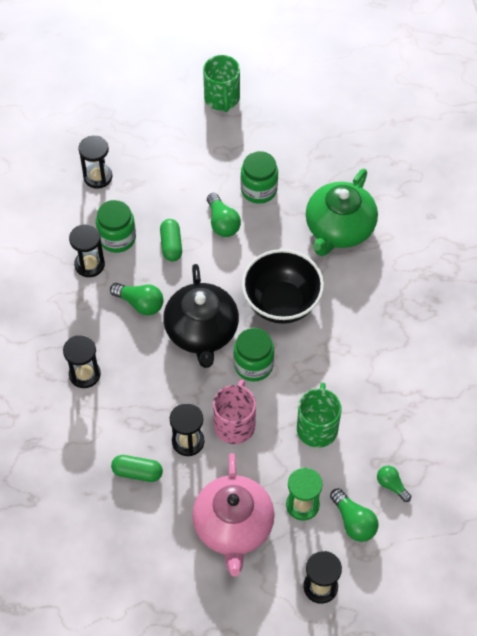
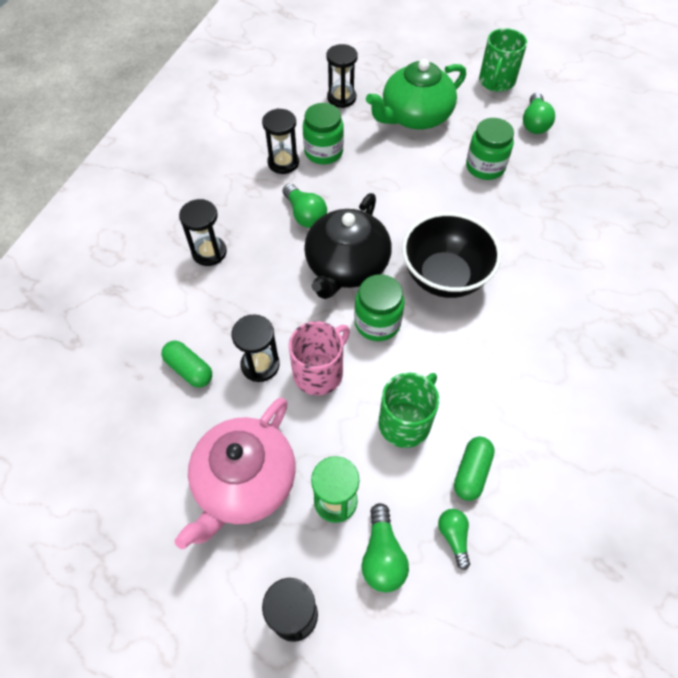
camera: 30 degrees right, 0 degrees up
(171, 245) = (369, 178): green capsule -> green capsule (471, 472)
(222, 223) = (431, 180): green light bulb -> green light bulb (534, 123)
(339, 228) = (547, 234): green teapot -> green teapot (415, 116)

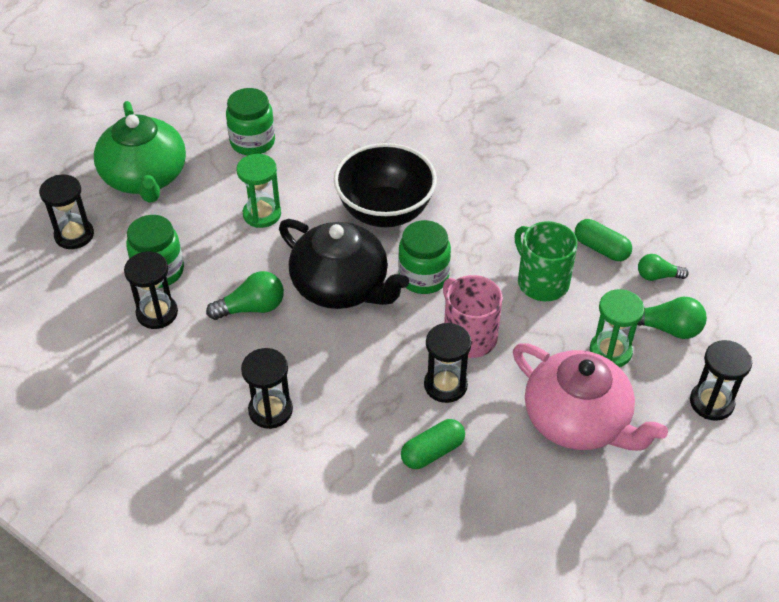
camera: 75 degrees left, 10 degrees down
(406, 194) = (262, 214): none -> green hourglass
(496, 81) = (128, 97): green mug -> none
(534, 123) = (209, 88): green light bulb -> none

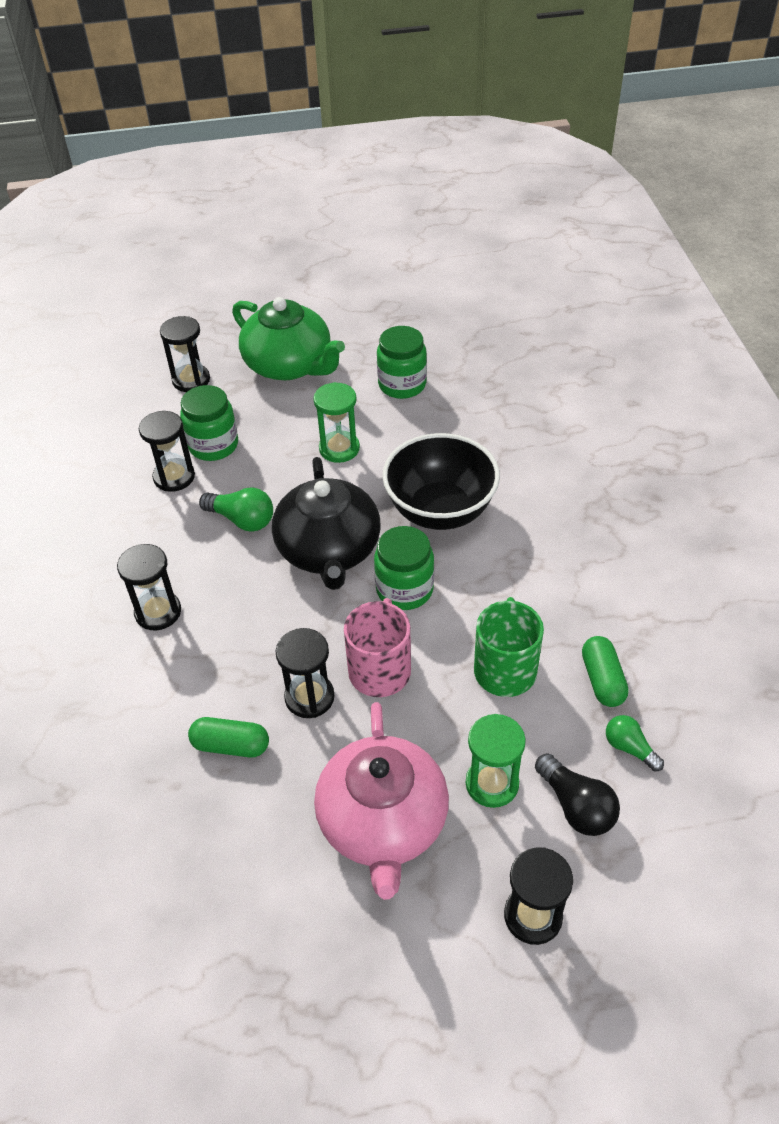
camera: 45 degrees right, 0 degrees up
(145, 177) = (289, 365): green teapot -> green teapot turned 75 degrees counterclockwise
(667, 328) = (576, 806): green light bulb -> black light bulb

